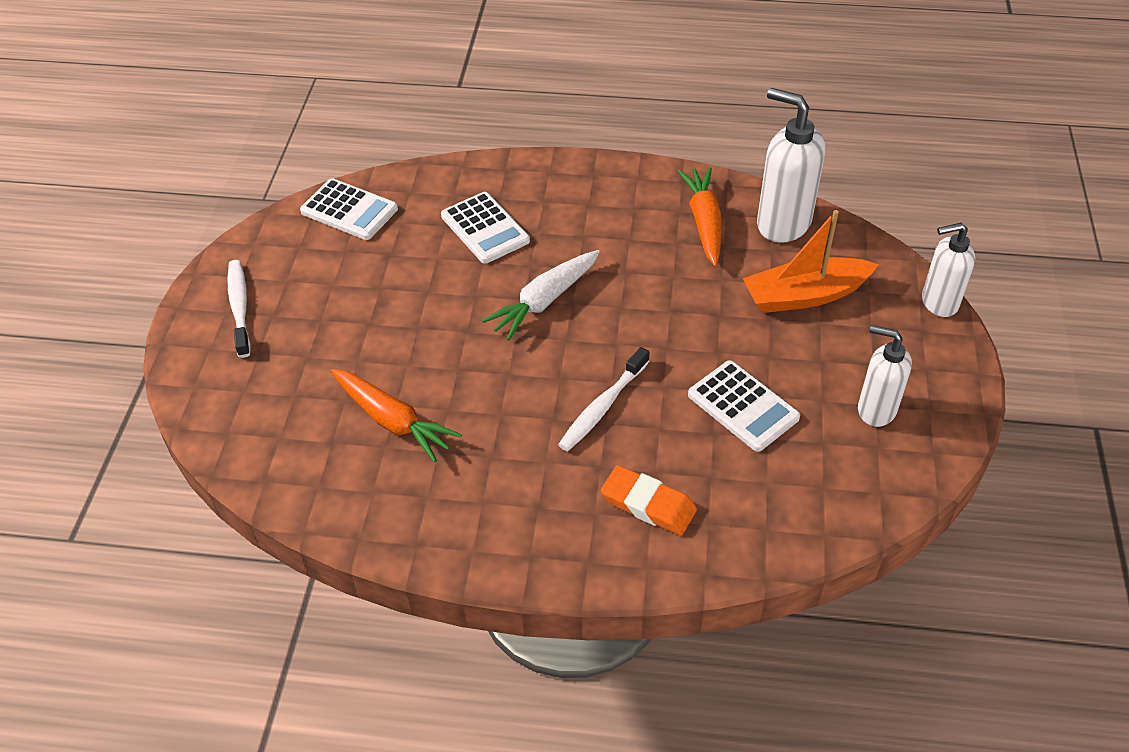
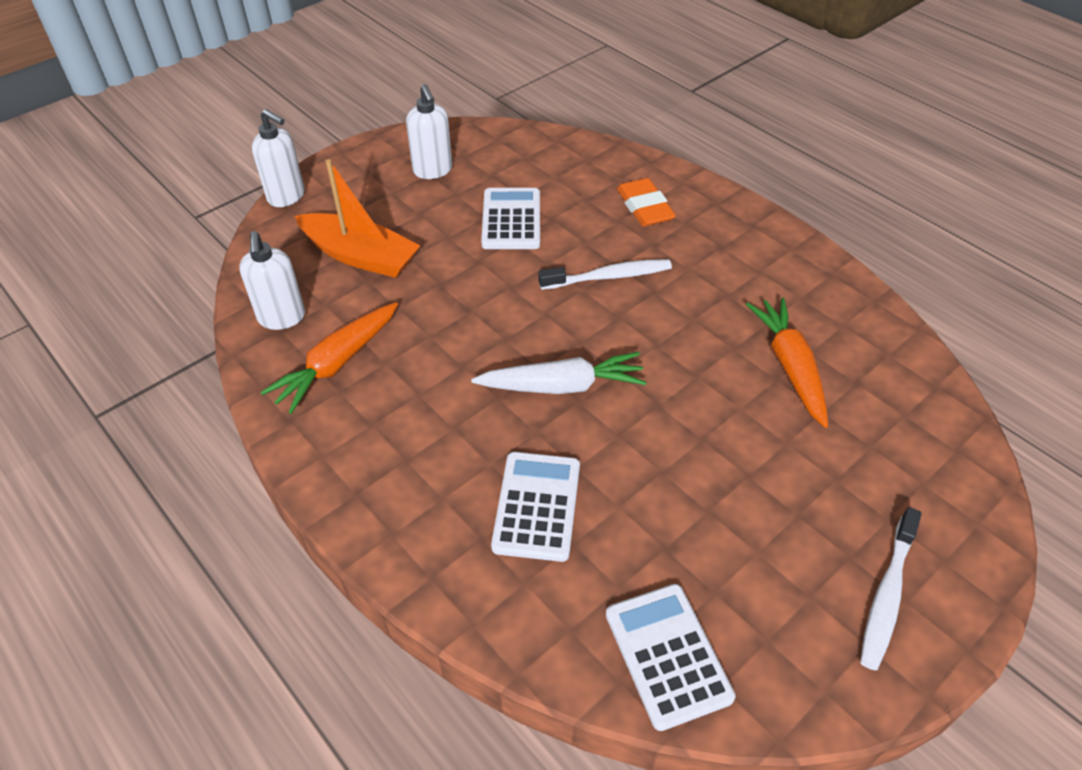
camera: 140 degrees left, 0 degrees up
(782, 223) = (282, 318): white soap dispenser -> white soap dispenser, size x0.66

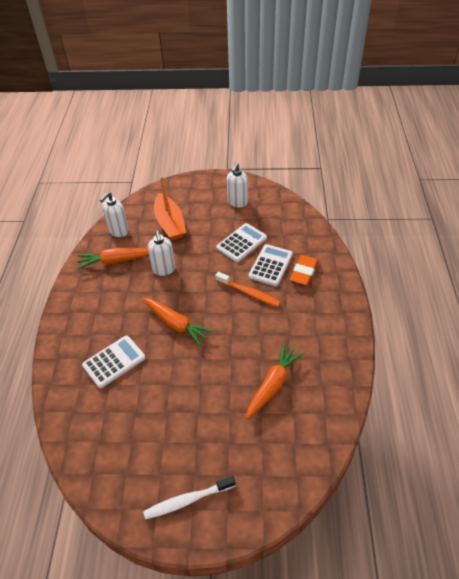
camera: 45 degrees right, 0 degrees up
(287, 196) = (173, 183): white soap dispenser -> white soap dispenser (164, 269)
(562, 386) = (176, 324): white carrot -> orange carrot
(609, 277) = (249, 293): white toothbrush -> orange toothbrush
(667, 655) = (90, 447): white calculator -> white calculator (270, 265)

